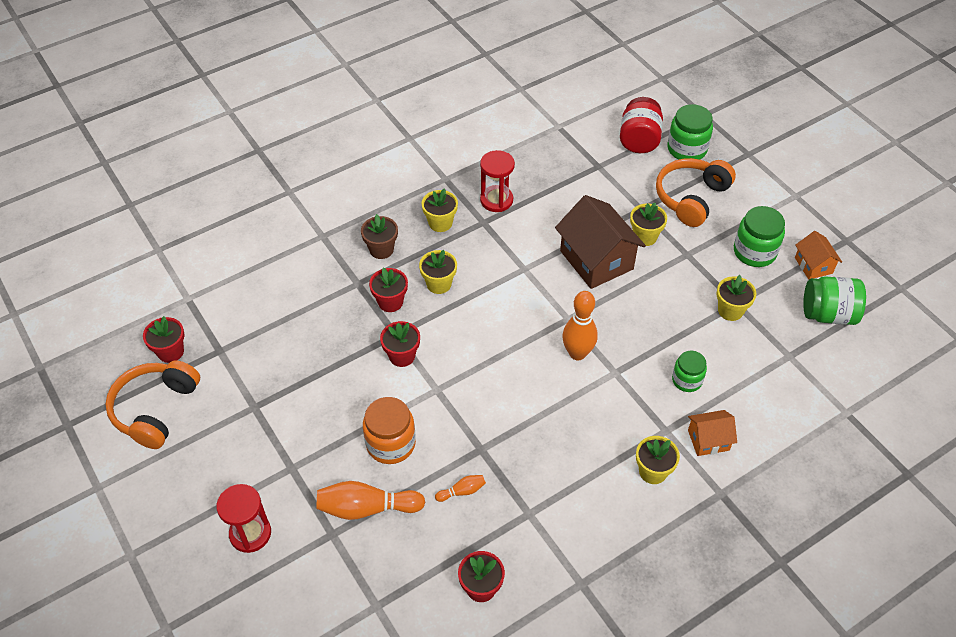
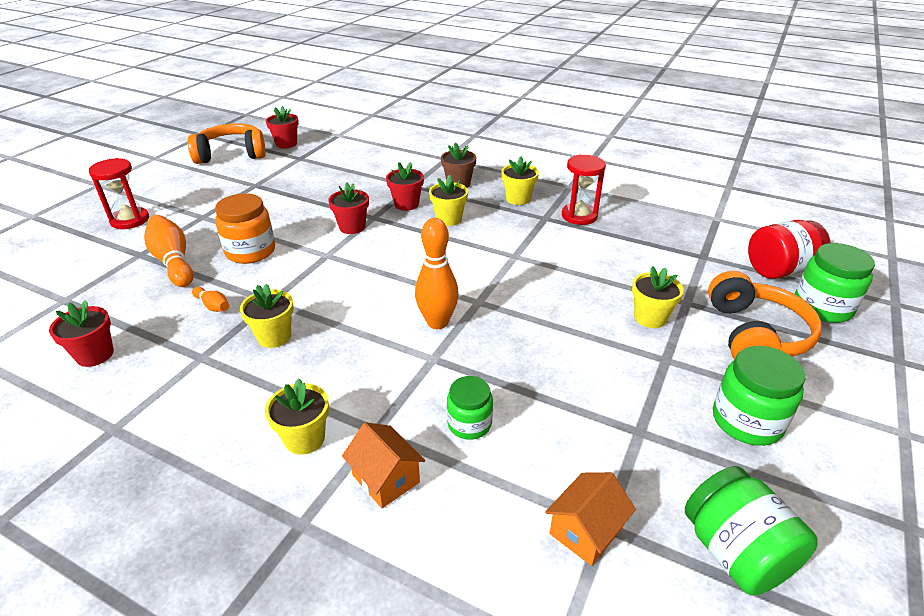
camera: 60 degrees right, 15 degrees down
(596, 260) = (576, 295): brown house -> none
(691, 198) = (755, 334): orange headphones -> orange headphones turned 90 degrees clockwise
(730, 310) = (621, 429): yellow flower pot -> yellow flower pot (274, 336)
(813, 265) = (806, 498): orange house -> orange house (586, 531)

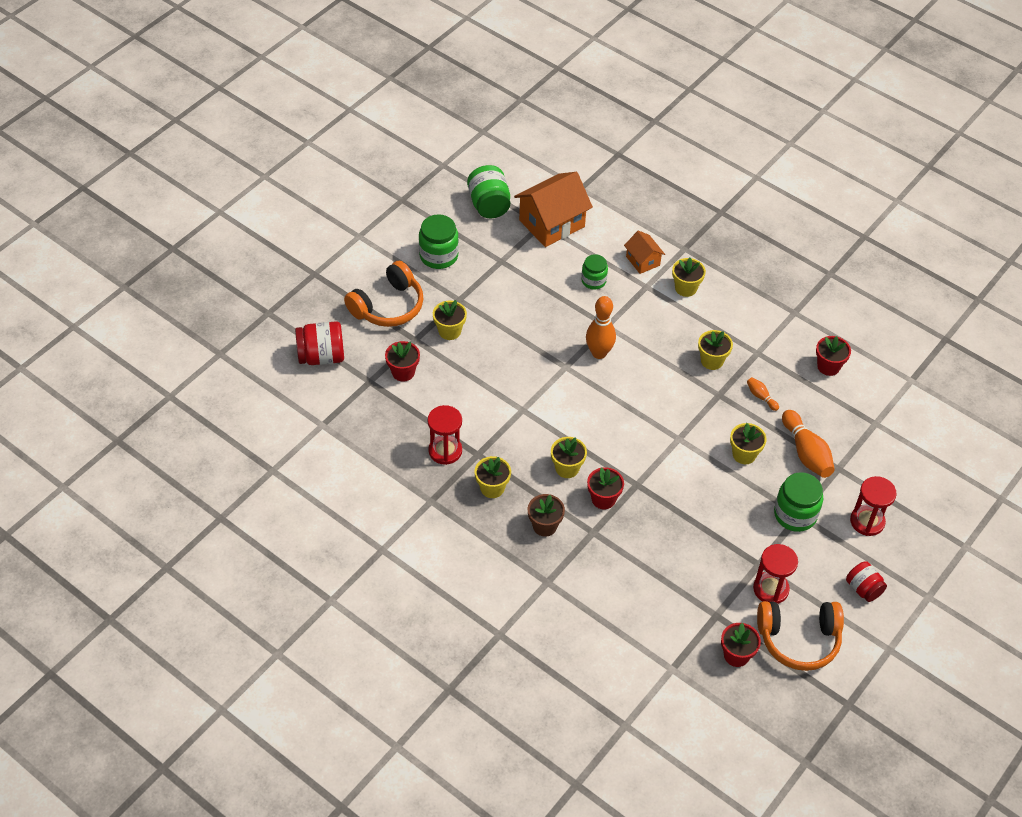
camera: 170 degrees left, 15 degrees up
(159, 182) = (863, 589): none -> red jar
(248, 174) = (770, 589): none -> red hourglass
(250, 251) = (744, 454): orange jar -> yellow flower pot
(352, 227) = (657, 472): red flower pot -> red flower pot (403, 372)
(586, 531) = (552, 223): orange house -> orange house, size x1.89
(755, 334) = (388, 306): orange headphones -> orange headphones turned 150 degrees counterclockwise
(822, 307) = (323, 318): green jar -> green jar (795, 514)

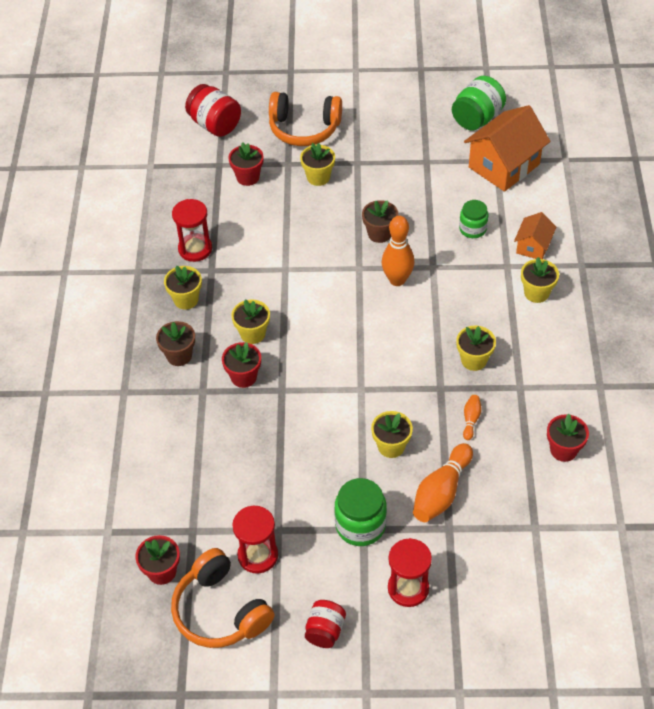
camera: 55 degrees right, 0 degrees up
(438, 256) = (388, 123): green jar -> none
(544, 333) = (379, 233): none -> brown flower pot
(552, 223) = (504, 166): orange house -> orange house turned 60 degrees counterclockwise

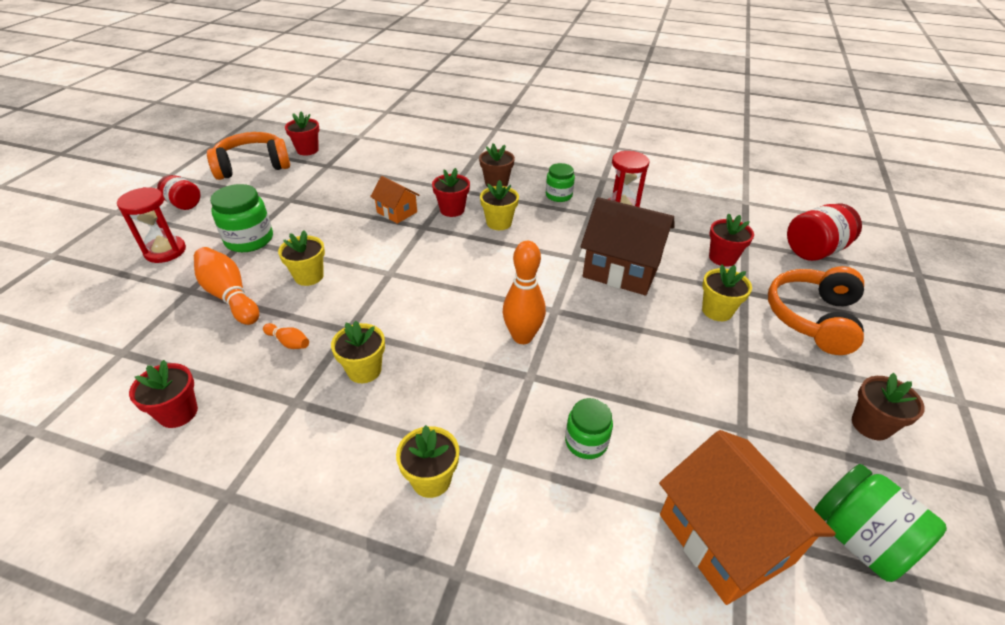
camera: 105 degrees right, 10 degrees down
(186, 299) = (559, 195): yellow flower pot -> green jar
(258, 555) = (277, 187): red hourglass -> none
(290, 236) = (621, 269): none -> brown house
(379, 233) = (605, 341): brown flower pot -> brown flower pot (870, 425)
(533, 246) = (524, 511): orange house -> orange house (397, 212)

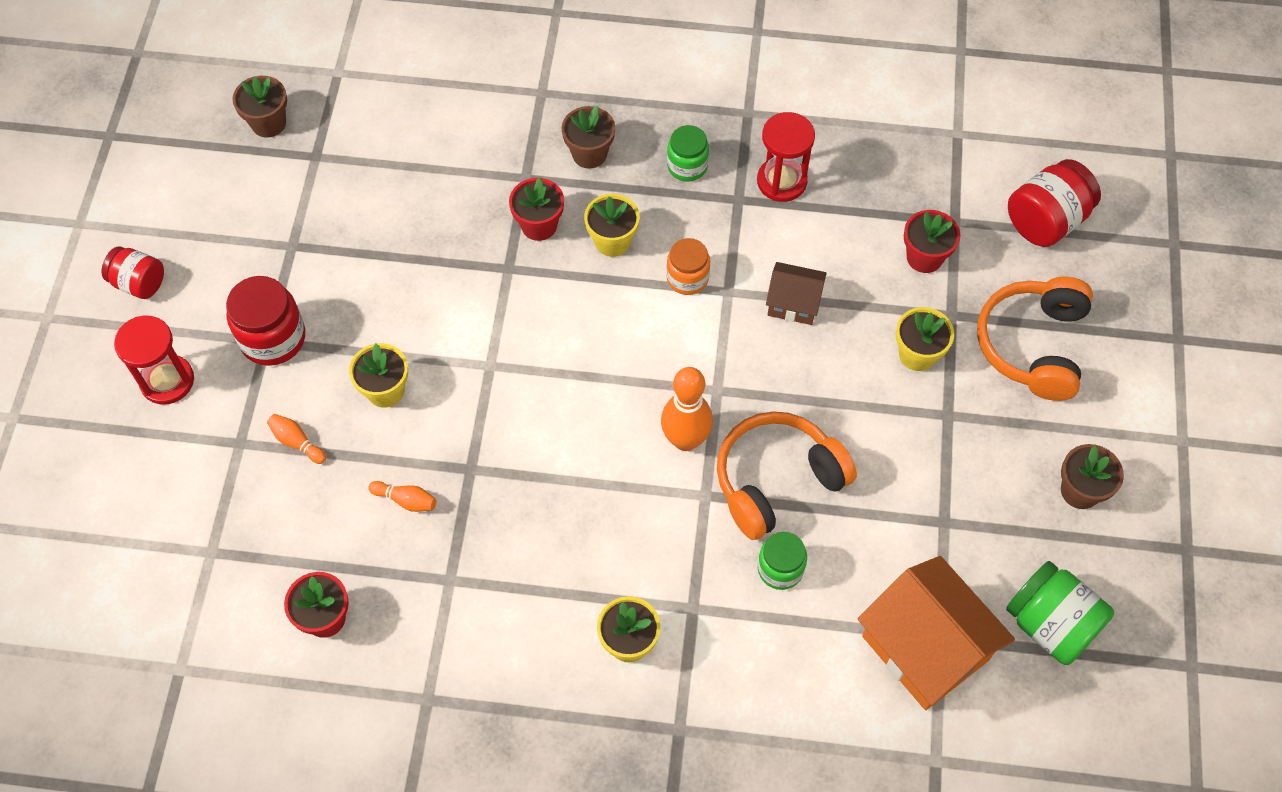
camera: 10 degrees left, 20 degrees up
(230, 296) = (297, 442): orange bowling pin -> orange bowling pin, size x0.49
(249, 240) = (273, 338): green jar -> red jar
(253, 166) = (199, 178): orange headphones -> orange headphones (777, 480)
(307, 150) = (268, 123): red flower pot -> brown flower pot
(364, 370) = (512, 523): yellow flower pot -> none
(397, 212) = (460, 244): orange house -> none
(546, 247) = (687, 278): none -> orange jar
(621, 269) = (793, 303): brown house -> brown house, size x0.53

